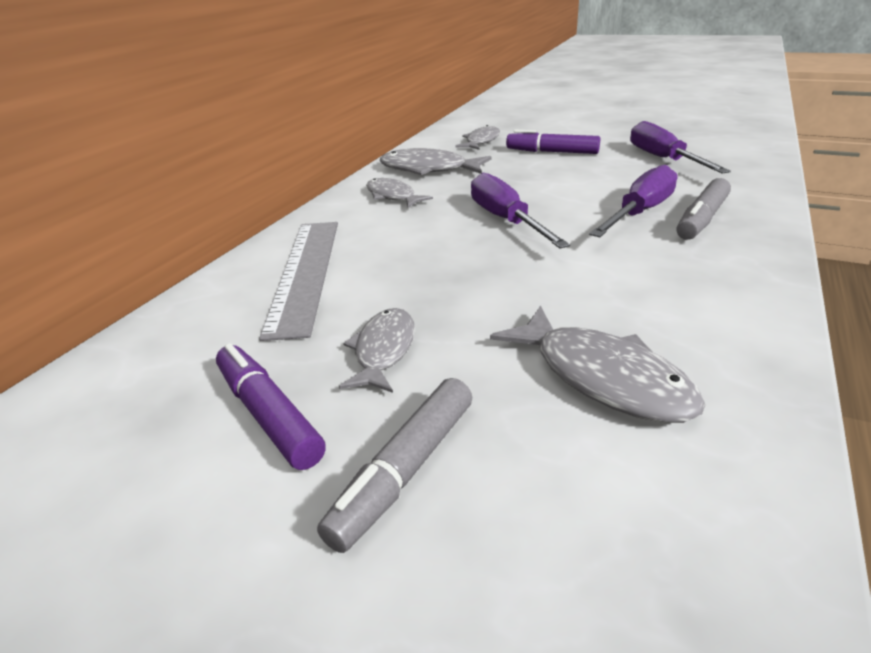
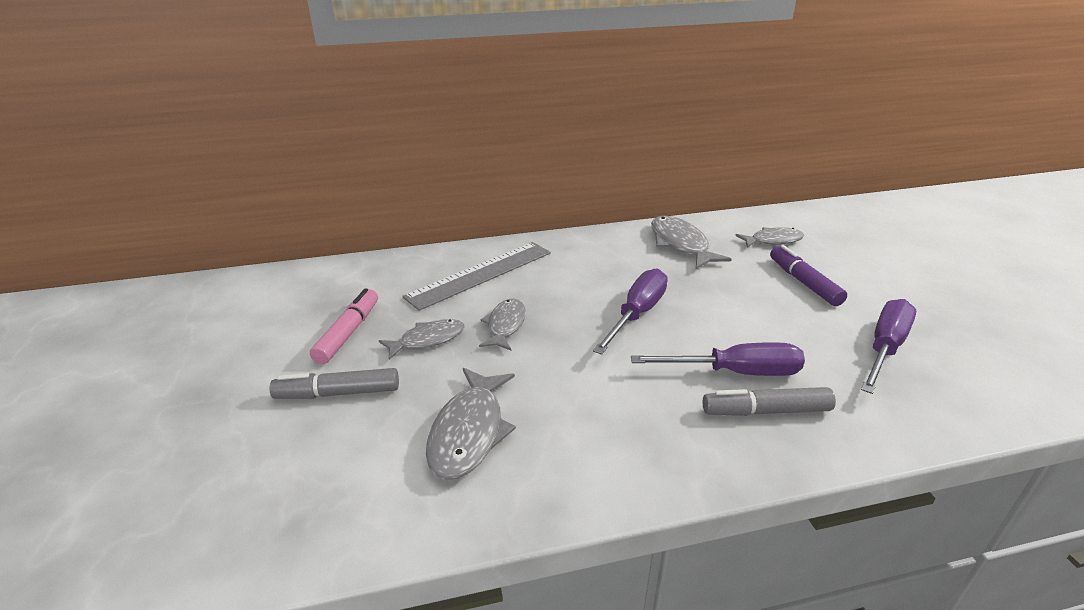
camera: 50 degrees right, 0 degrees up
(268, 415) = (348, 333): purple marker -> pink marker
(392, 196) = (615, 252): grey fish -> grey fish (505, 325)

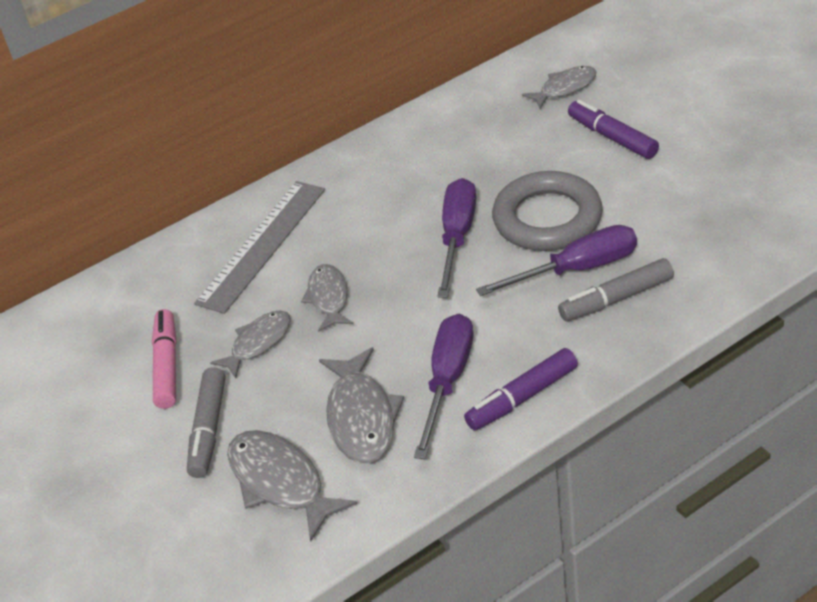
camera: 15 degrees left, 10 degrees up
(338, 393) = (209, 429): grey marker -> grey marker turned 60 degrees counterclockwise
(631, 472) = (522, 397): none -> purple marker
(680, 244) = (465, 127): grey fish -> grey fish (280, 482)
(722, 324) = (547, 218): none -> grey ring
(884, 348) = (706, 193): purple screwdriver -> purple screwdriver (448, 381)

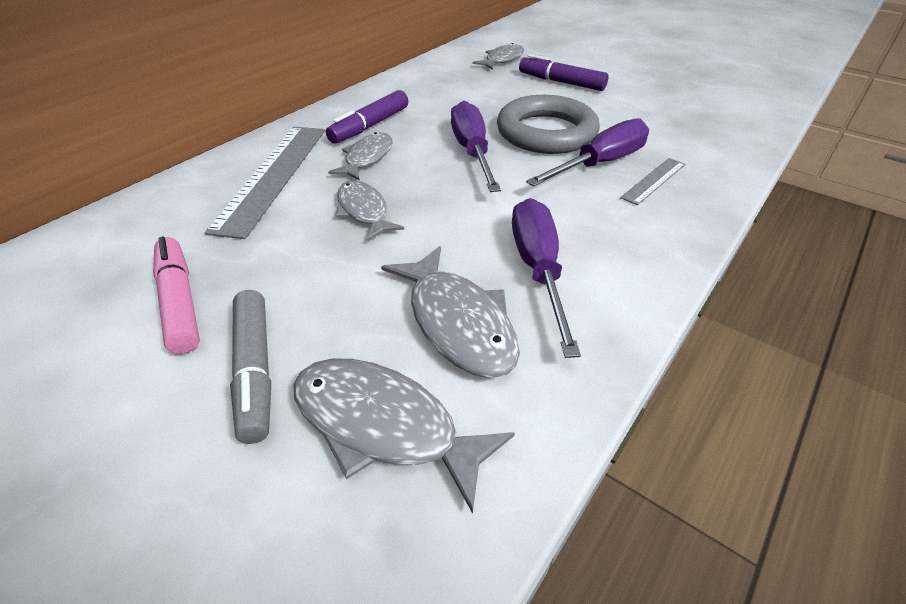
camera: 25 degrees left, 0 degrees up
(258, 343) = (296, 262): grey fish -> grey fish (367, 158)
(522, 397) = (630, 274): purple marker -> purple marker (370, 126)
(616, 299) = (654, 181): grey marker -> grey ruler

